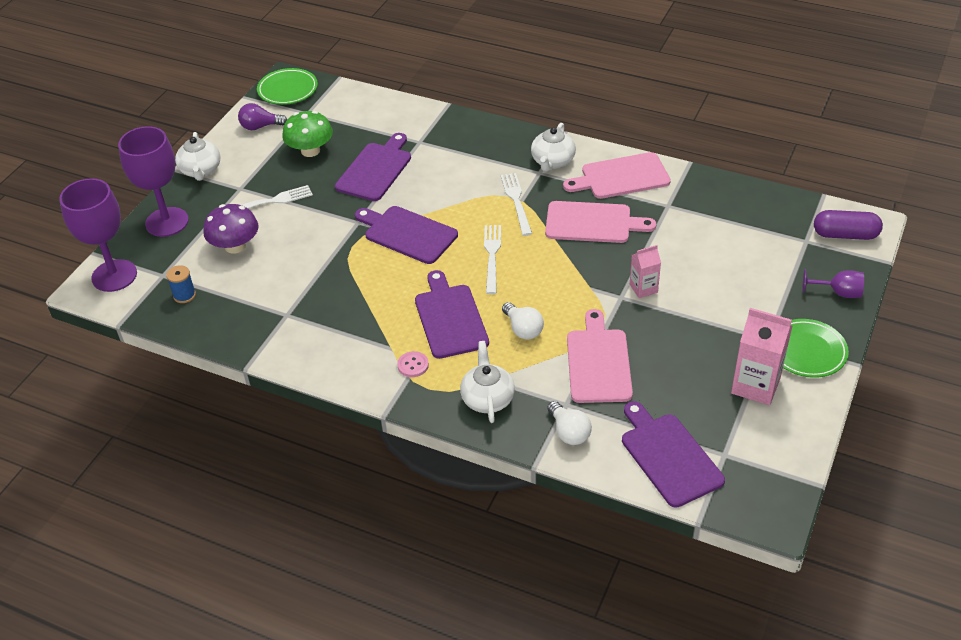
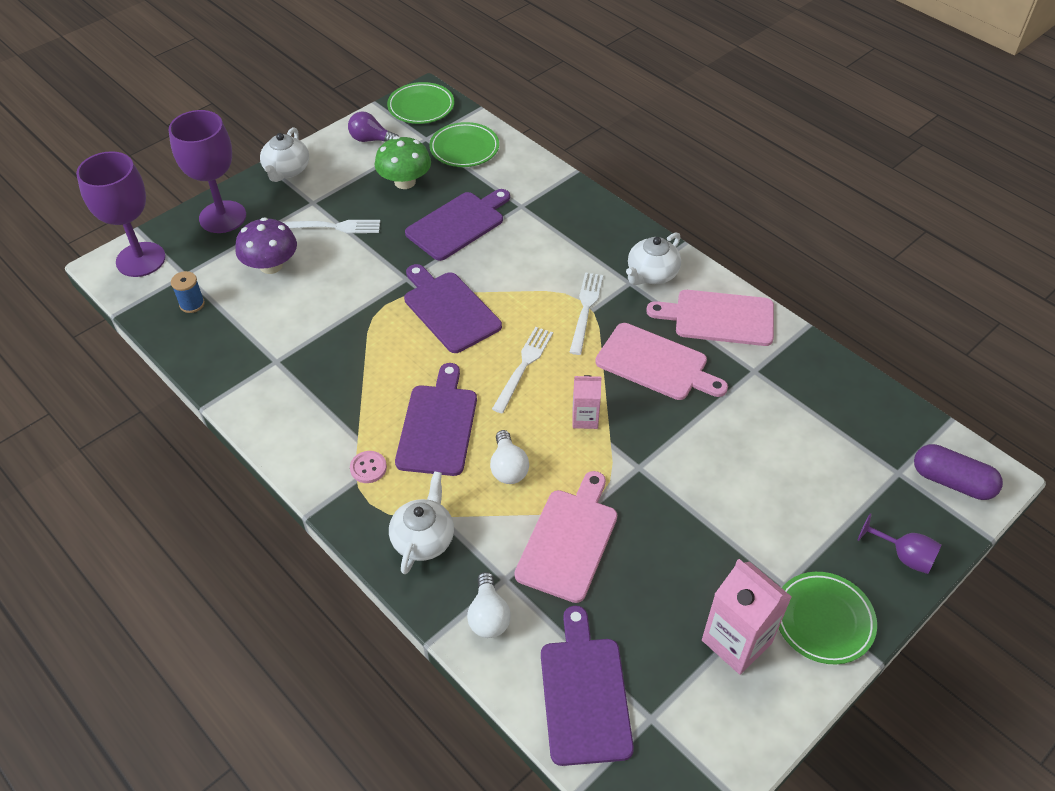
camera: 20 degrees right, 5 degrees up
(345, 112) = (464, 148): none -> green plate
(643, 288) = (670, 466): pink carton -> pink carton (585, 418)

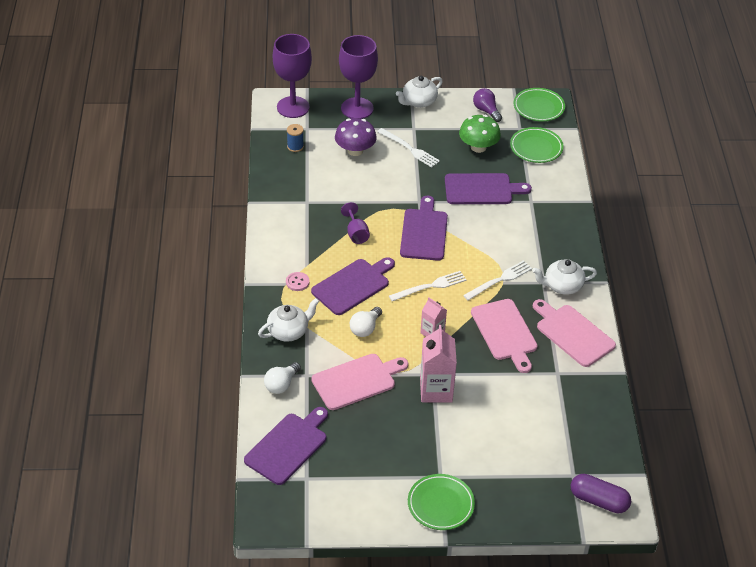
camera: 40 degrees right, 5 degrees down
(736, 641) = (385, 480): pink carton -> pink carton (436, 390)
(903, 556) = (522, 511): purple goblet -> purple goblet (356, 233)
(952, 482) = (599, 501): purple capsule -> purple capsule turned 45 degrees counterclockwise

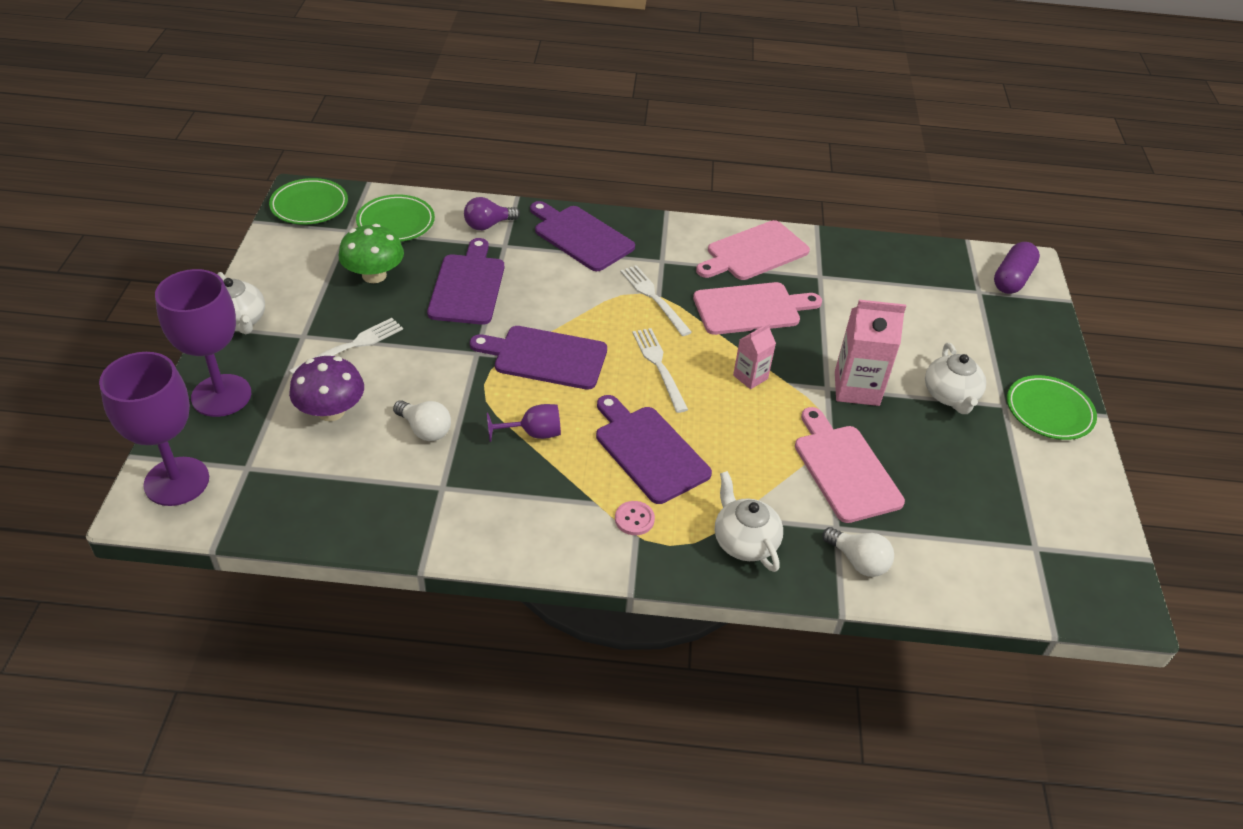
camera: 85 degrees left, 0 degrees up
(288, 446) = (980, 564): purple cutting board -> purple cutting board (581, 236)
(295, 146) = (290, 489): blue spool -> none
(365, 328) = (740, 447): white light bulb -> white light bulb (425, 430)
(486, 111) = (294, 255): purple light bulb -> purple light bulb (488, 225)
(562, 286) = (670, 246): white teapot -> white teapot (950, 396)

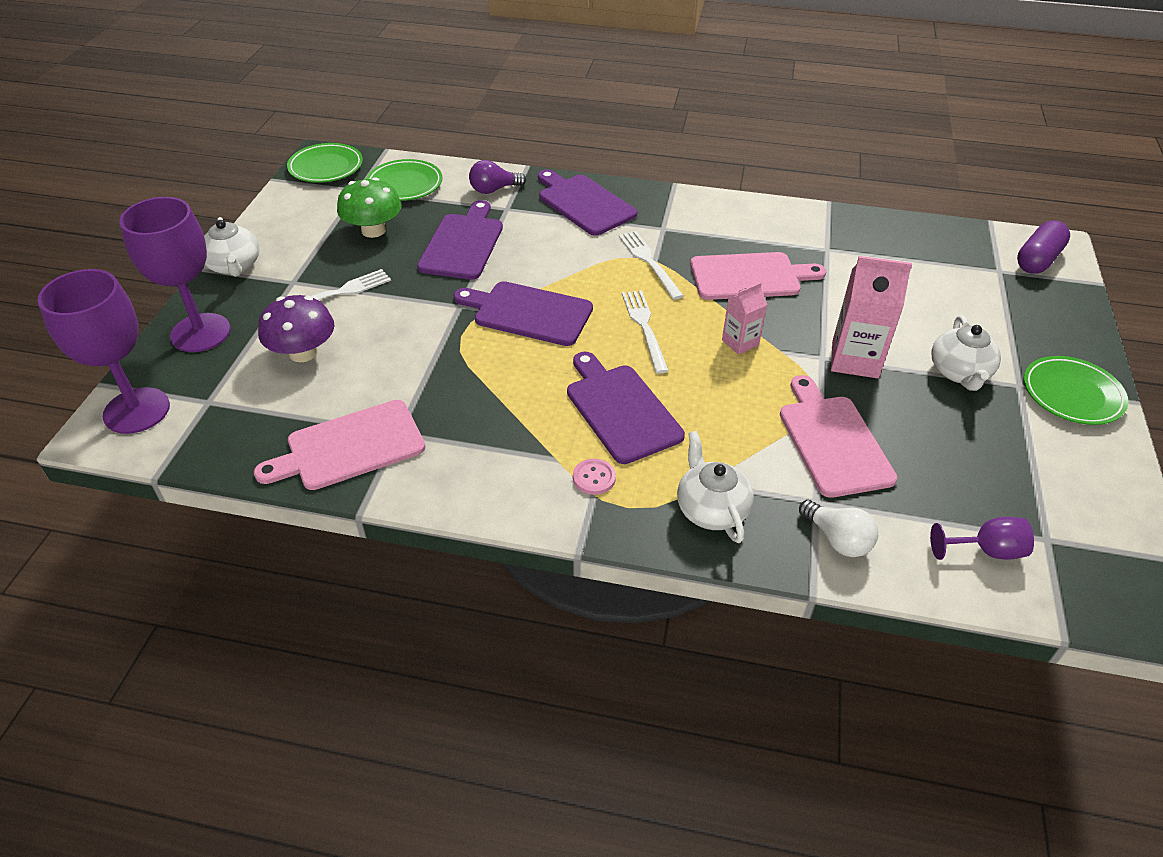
camera: 10 degrees right, 0 degrees up
(425, 430) = (392, 375): white light bulb -> none
(533, 433) = (502, 385): purple goblet -> purple goblet (986, 550)
(753, 252) = (759, 224): pink cutting board -> pink cutting board (349, 447)

